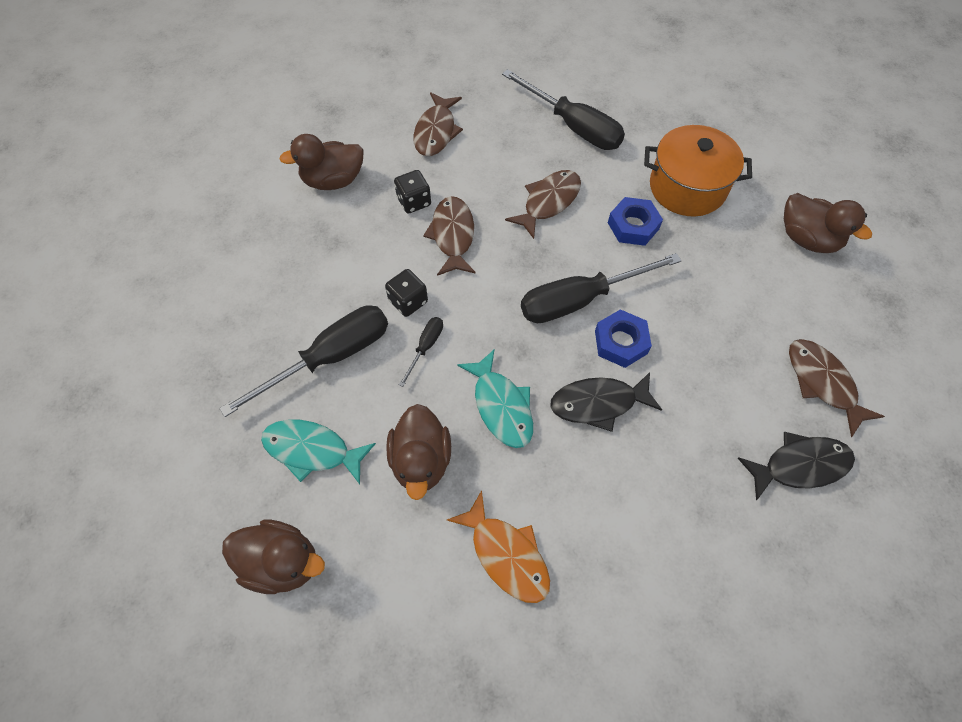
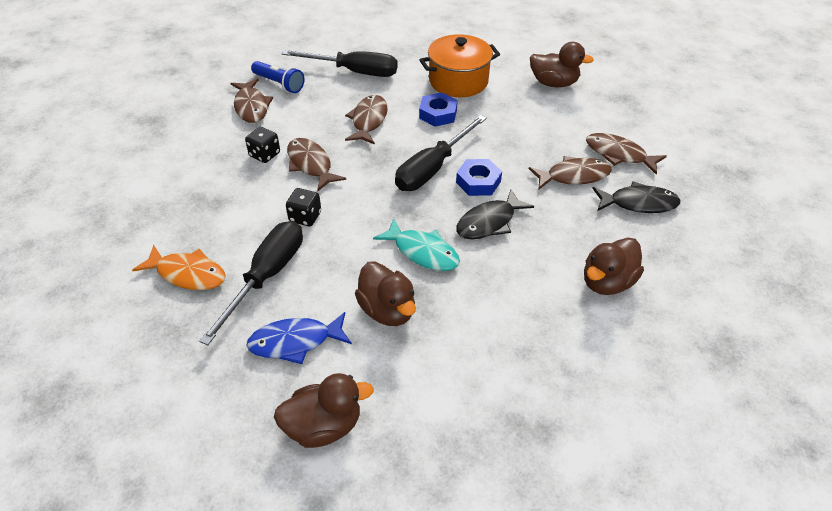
camera: 30 degrees left, 15 degrees down
(312, 450) = (295, 342): turquoise fish -> blue fish
(333, 180) = (187, 164): brown duck -> brown duck (607, 282)
(426, 347) = (339, 239): black screwdriver -> none
(482, 112) = (279, 84): none -> blue flashlight
(506, 554) = (491, 338): orange fish -> orange fish (187, 274)
(742, 387) = (573, 176): none -> brown fish
(799, 465) = (638, 203): black fish -> black fish turned 45 degrees clockwise

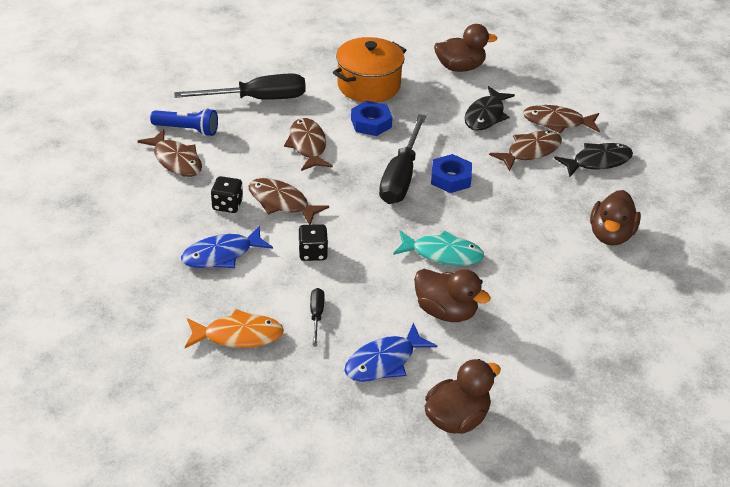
camera: 25 degrees left, 5 degrees down
(228, 197) = (222, 255): none -> blue fish
(267, 276) = (316, 315): black screwdriver -> black screwdriver, size x0.46
(489, 222) = (483, 212): black fish -> black fish (485, 115)

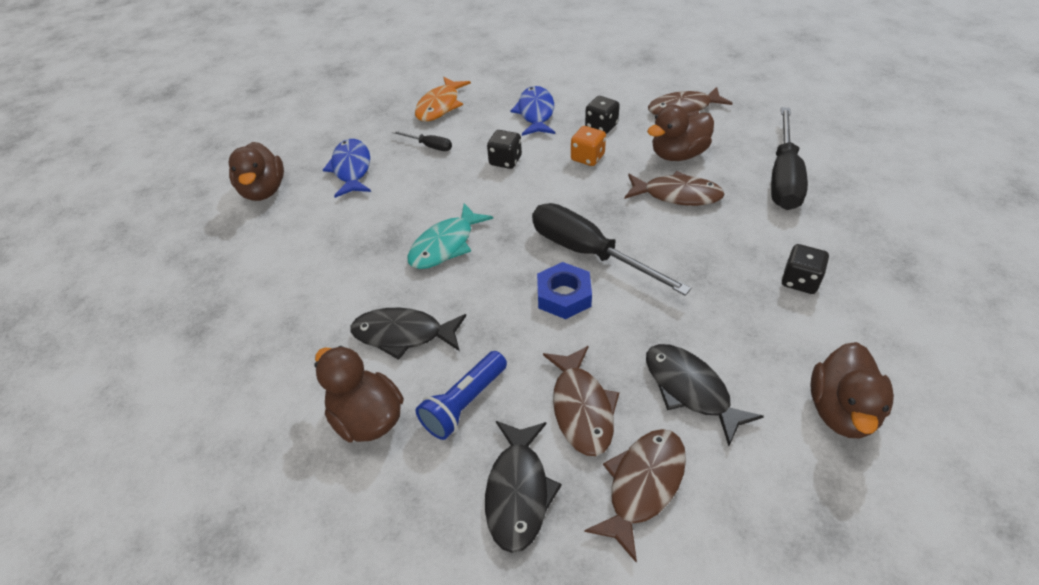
camera: 120 degrees right, 5 degrees up
(187, 130) = (734, 122): blue flashlight -> blue flashlight (464, 403)
(281, 203) = (587, 157): brown fish -> orange dice
(368, 85) = (799, 281): orange pot -> black dice
(371, 123) = (707, 258): blue nut -> none
(445, 311) = (372, 221): brown duck -> brown duck (678, 155)
(540, 243) = (403, 334): none -> black fish

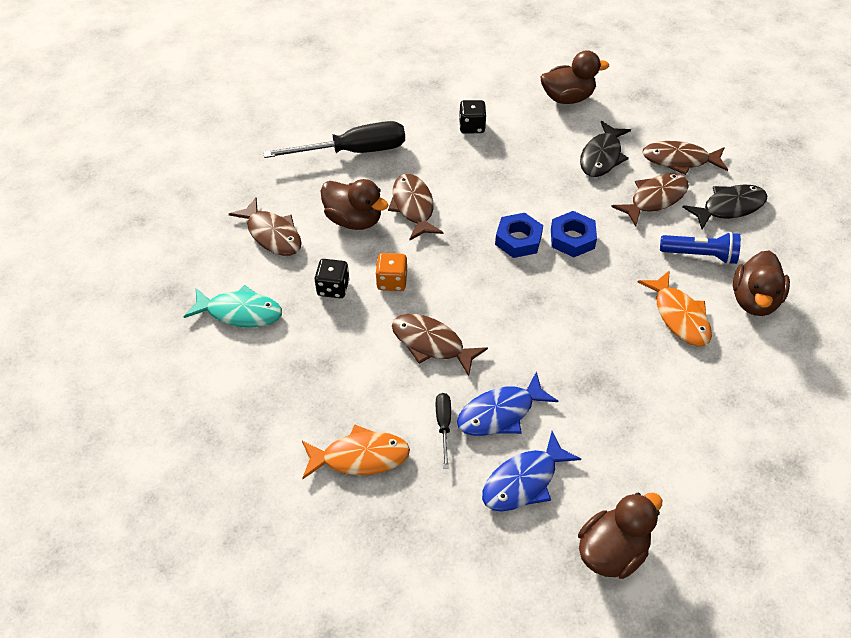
camera: 120 degrees left, 5 degrees up
(403, 334) = (679, 316): black fish -> orange fish
(445, 245) = (573, 336): turquoise fish -> turquoise fish (240, 312)
(505, 161) = (432, 344): black dice -> brown fish
(535, 113) = (333, 352): blue fish -> blue fish (500, 413)
(588, 253) = (518, 240): black screwdriver -> blue nut

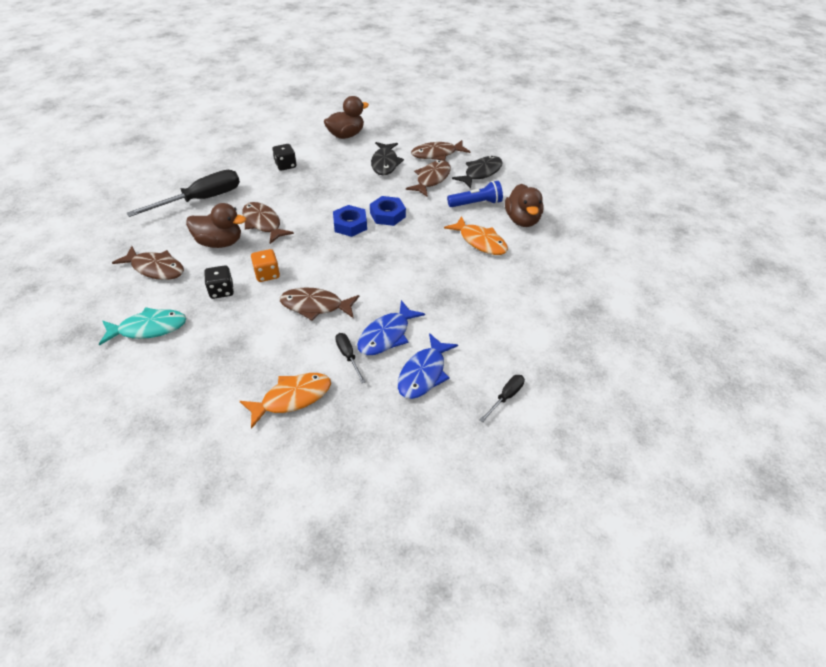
camera: 25 degrees left, 5 degrees down
(612, 551) = (506, 397): brown duck -> black screwdriver

